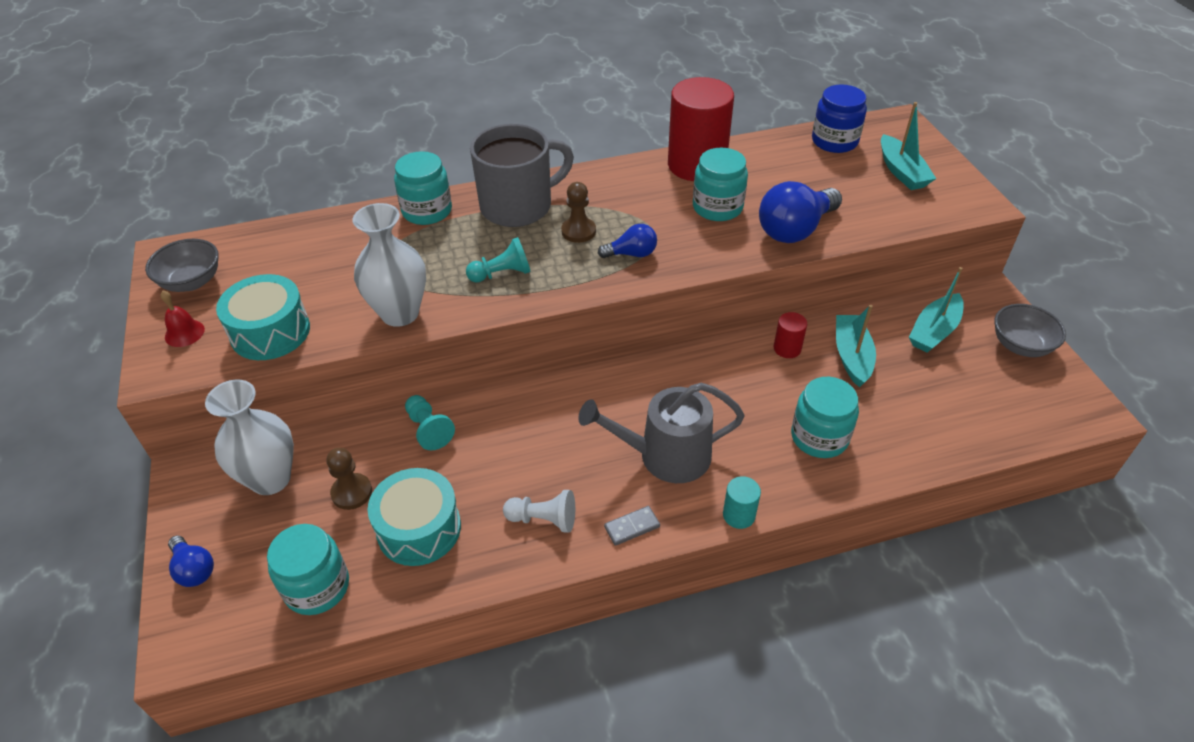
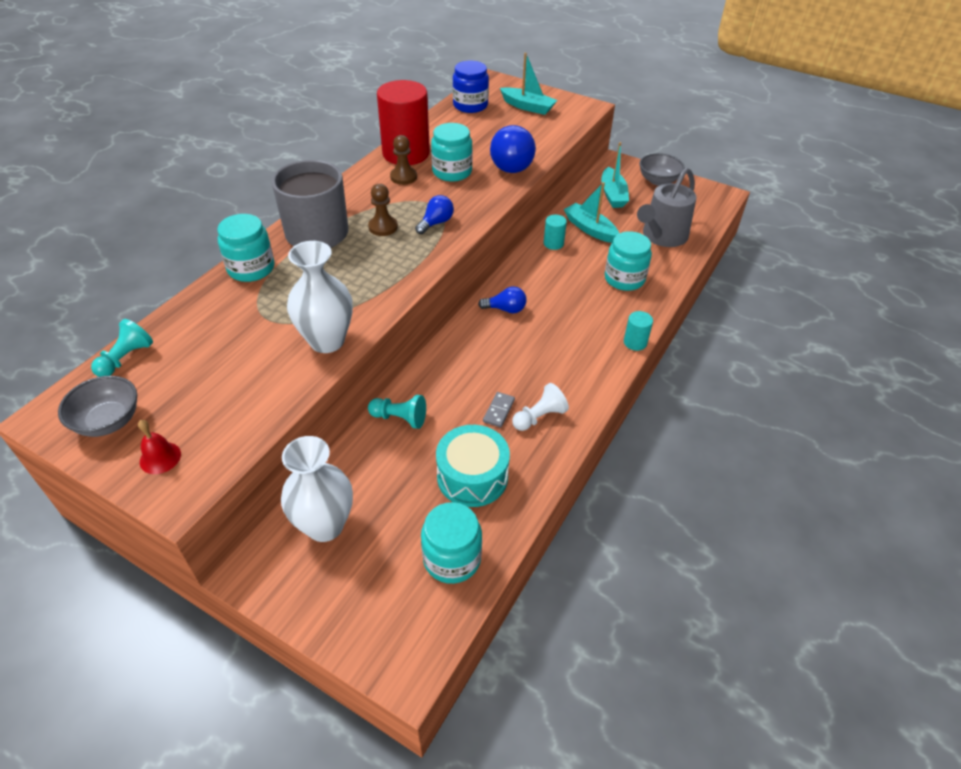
camera: 45 degrees left, 0 degrees up
(194, 569) = (347, 621): blue light bulb -> blue light bulb (505, 309)
(270, 332) = (239, 411): turquoise drum -> none
(352, 492) = (398, 490): brown pawn -> brown pawn (403, 177)
(502, 274) = (366, 278): turquoise pawn -> turquoise pawn (126, 358)
(632, 527) = (591, 386): grey domino -> grey domino (498, 411)
(666, 456) = (561, 338): grey watering can -> grey watering can (662, 236)
(787, 348) = (553, 243): red cylinder -> turquoise cylinder

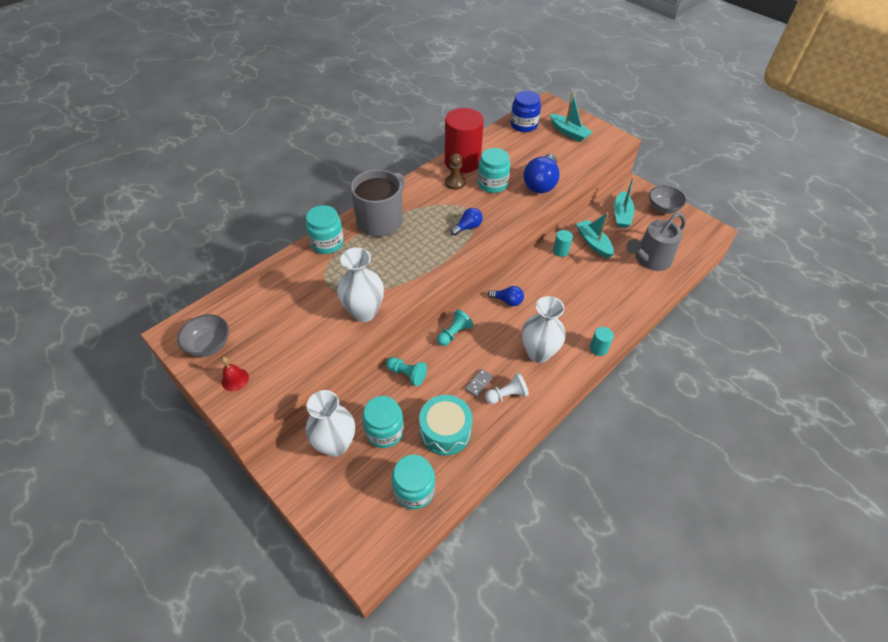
camera: 15 degrees right, 5 degrees up
(126, 358) = (230, 299): turquoise pawn -> turquoise pawn (454, 333)
(383, 227) = (428, 224): brown pawn -> none
(563, 361) = (538, 353): none -> white vase
(624, 279) = (607, 292): turquoise jar -> turquoise jar (384, 431)

